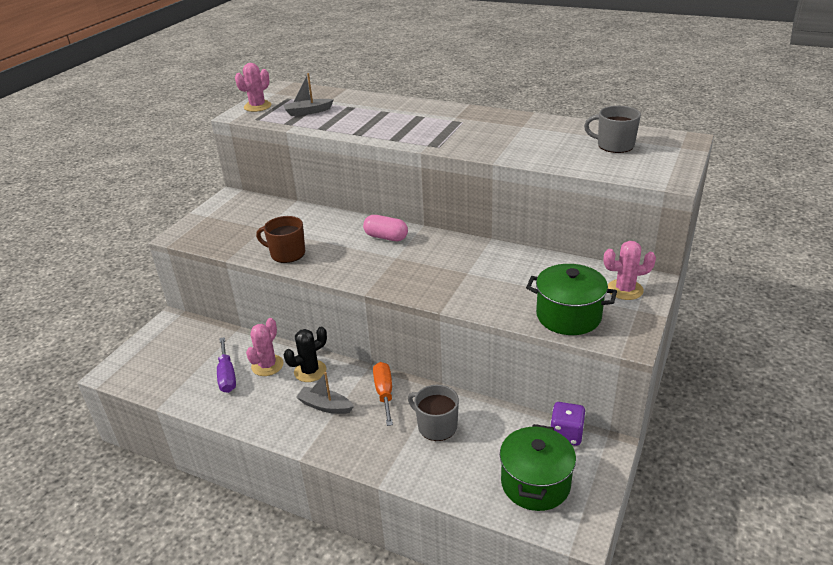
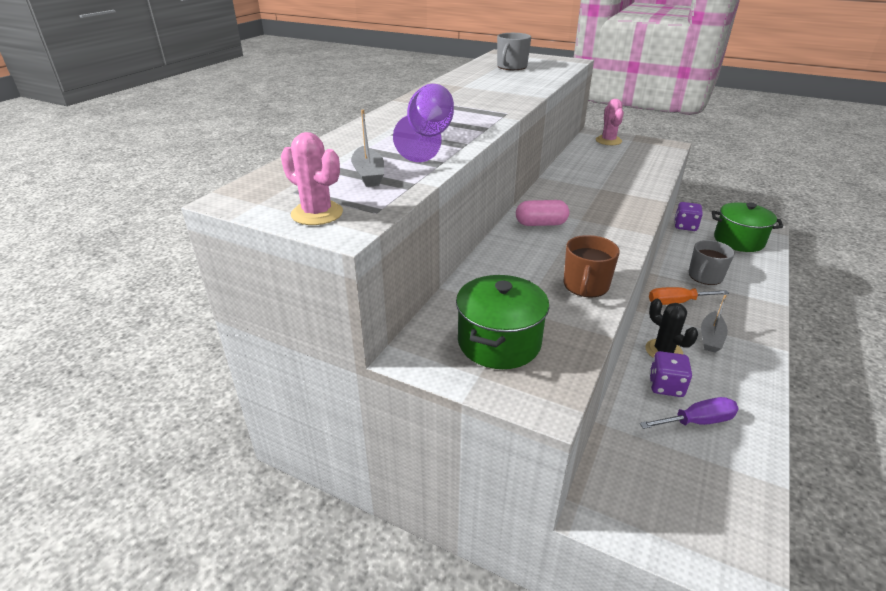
camera: 90 degrees left, 0 degrees up
(267, 365) = (666, 386): pink cactus -> purple dice
(373, 122) = (428, 138): none -> purple goblet
(386, 237) = (541, 224): pink capsule -> pink capsule turned 60 degrees clockwise
(568, 316) = (649, 158): green pot -> green pot (499, 342)

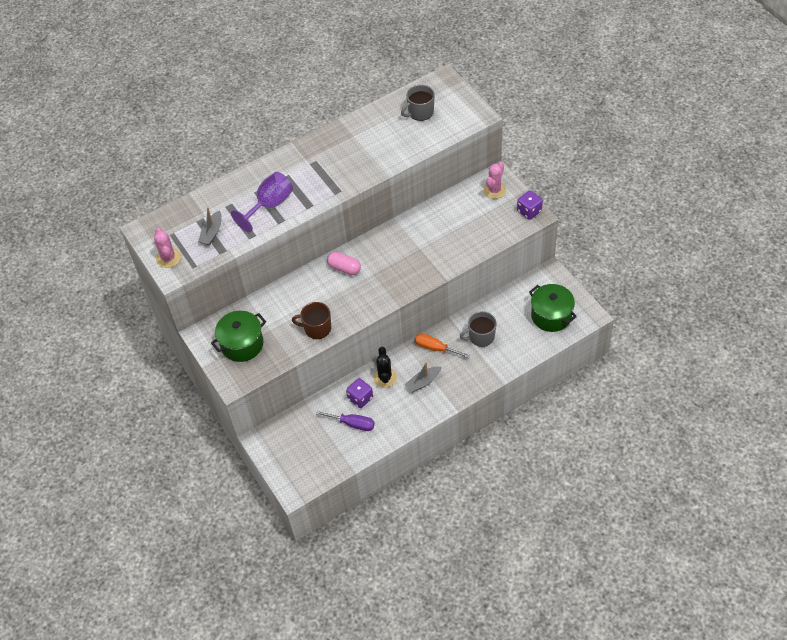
camera: 35 degrees right, 20 degrees up
(585, 286) = (317, 328): brown mug -> brown mug turned 45 degrees clockwise
(685, 226) = (530, 284): purple dice -> purple dice (529, 211)

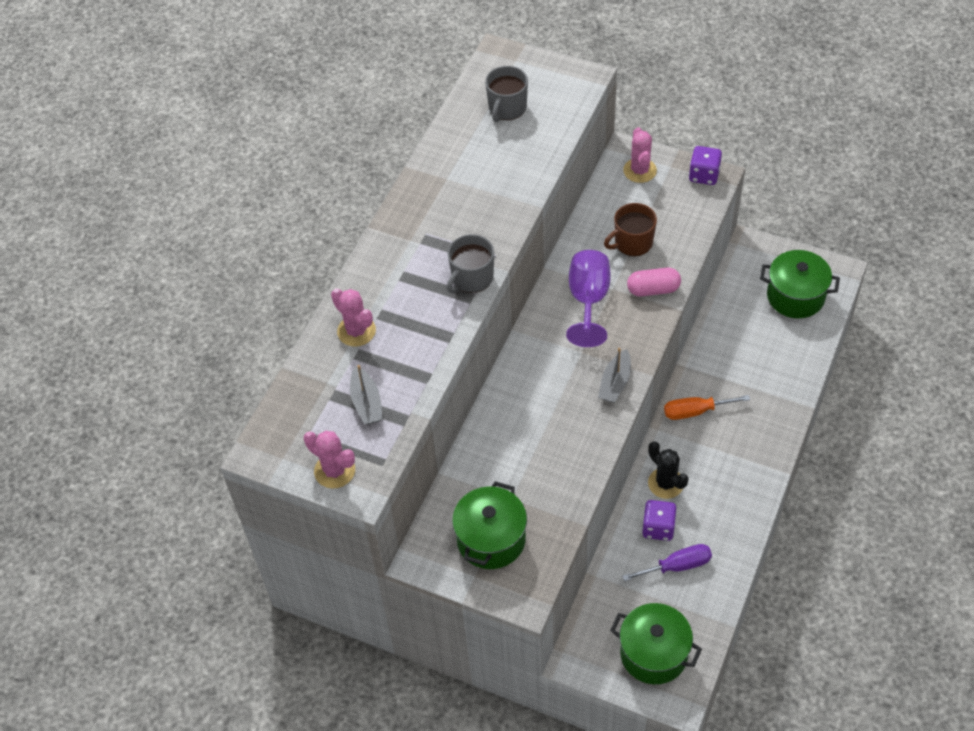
camera: 35 degrees left, 0 degrees up
(238, 193) = (356, 331): none -> pink cactus
(269, 205) = (415, 324): purple goblet -> purple goblet (588, 300)
(301, 460) = (653, 653): none -> green pot
(317, 328) = (572, 461): brown mug -> brown mug (632, 242)
(344, 268) = (539, 364): pink capsule -> pink capsule (653, 289)
(423, 382) = (717, 462): grey boat -> grey boat (615, 383)
(481, 336) = (737, 366): grey mug -> grey mug (471, 278)

